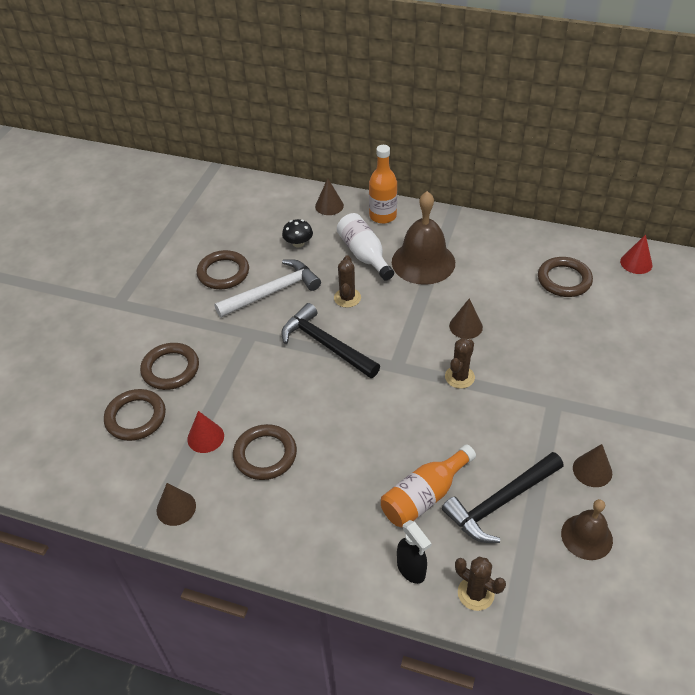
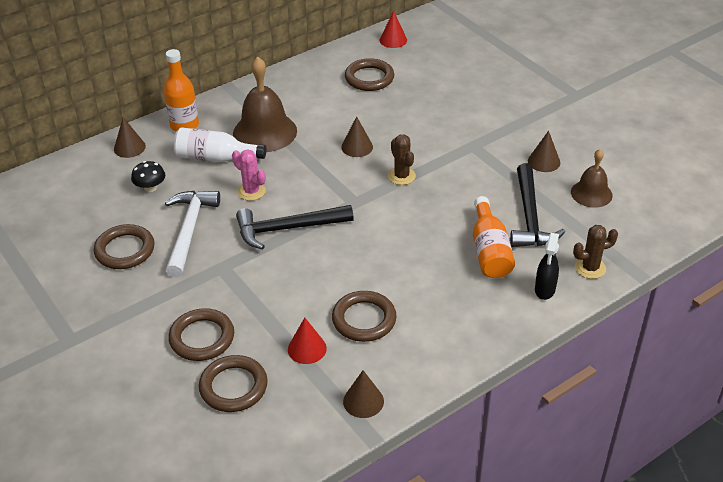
camera: 55 degrees left, 5 degrees down
(347, 298) = (251, 191): brown cactus -> pink cactus
(411, 570) = (544, 290): black spray bottle -> black spray bottle turned 105 degrees clockwise

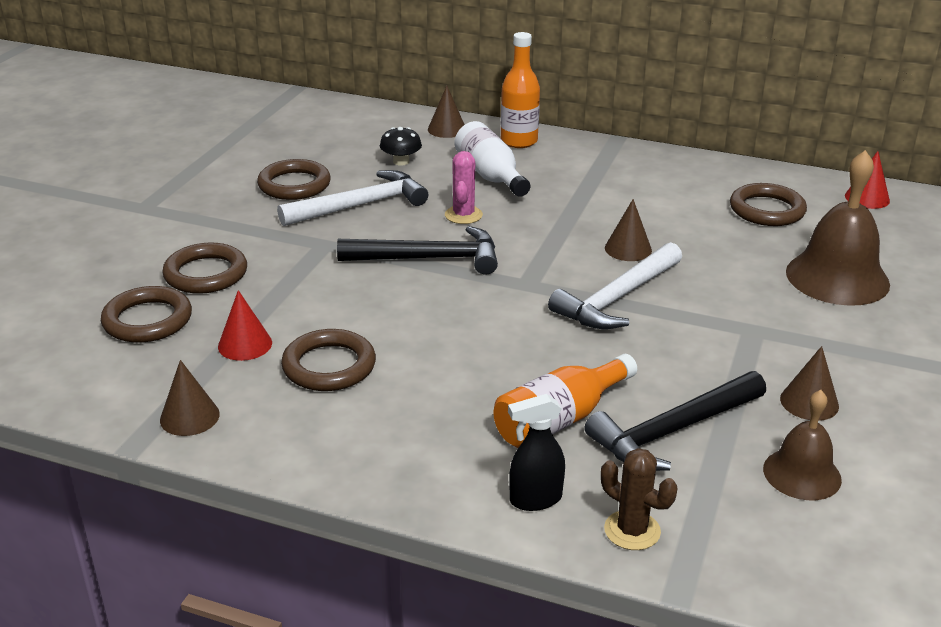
camera: 55 degrees right, 10 degrees down
(265, 132) = (571, 185): brown bell -> brown bell (837, 277)
(287, 228) = (429, 259): black hammer -> black hammer turned 135 degrees clockwise
(401, 176) = (617, 298): brown cactus -> white hammer

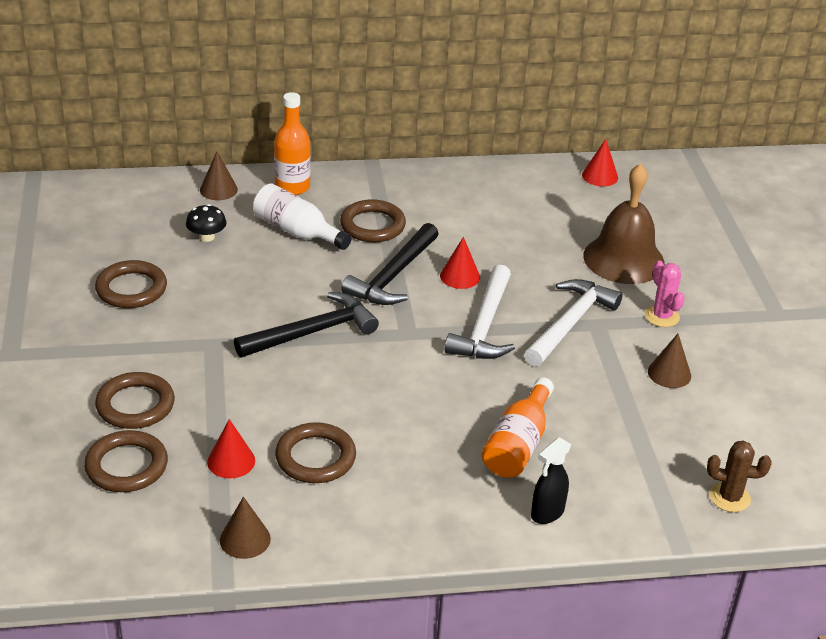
camera: 30 degrees left, 5 degrees up
(360, 205) = (210, 294): white hammer -> white hammer (570, 323)
(463, 215) = (306, 280): pink cactus -> pink cactus (662, 316)
(628, 249) = (460, 276): brown cone -> red cone
(632, 530) = (623, 512): brown cactus -> brown cactus (729, 497)
(672, 431) = (598, 427): black hammer -> black hammer (393, 276)
(767, 210) = (536, 208): brown ring -> brown ring (372, 225)
(802, 474) = (698, 431): brown bell -> none

